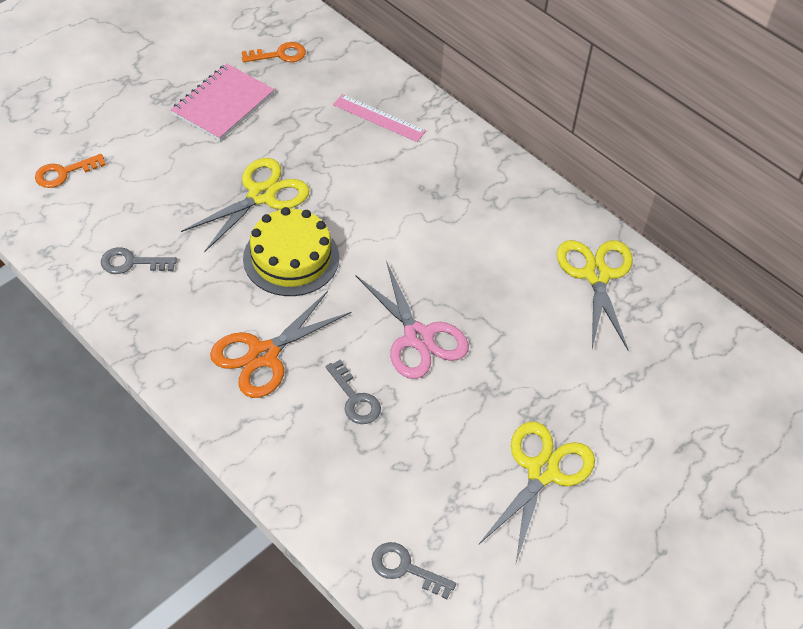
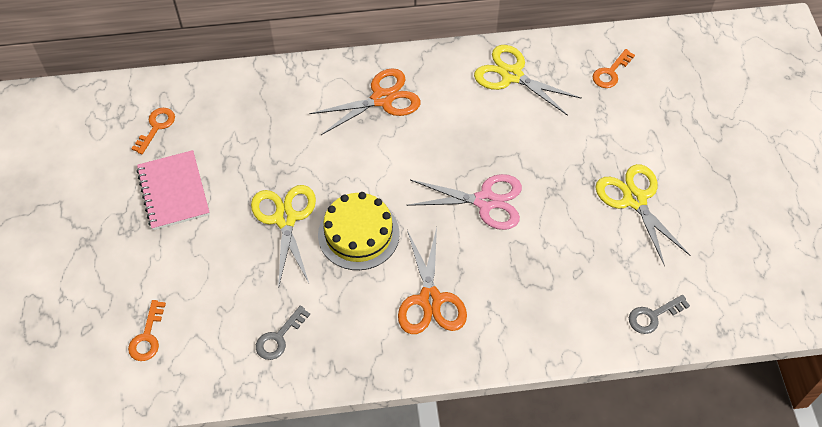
camera: 50 degrees left, 5 degrees up
(355, 398) = (507, 267): grey key -> none
(379, 118) = (276, 106): pink ruler -> none
(462, 189) = (382, 99): none -> orange scissors
(691, 360) = (610, 72): none -> orange key

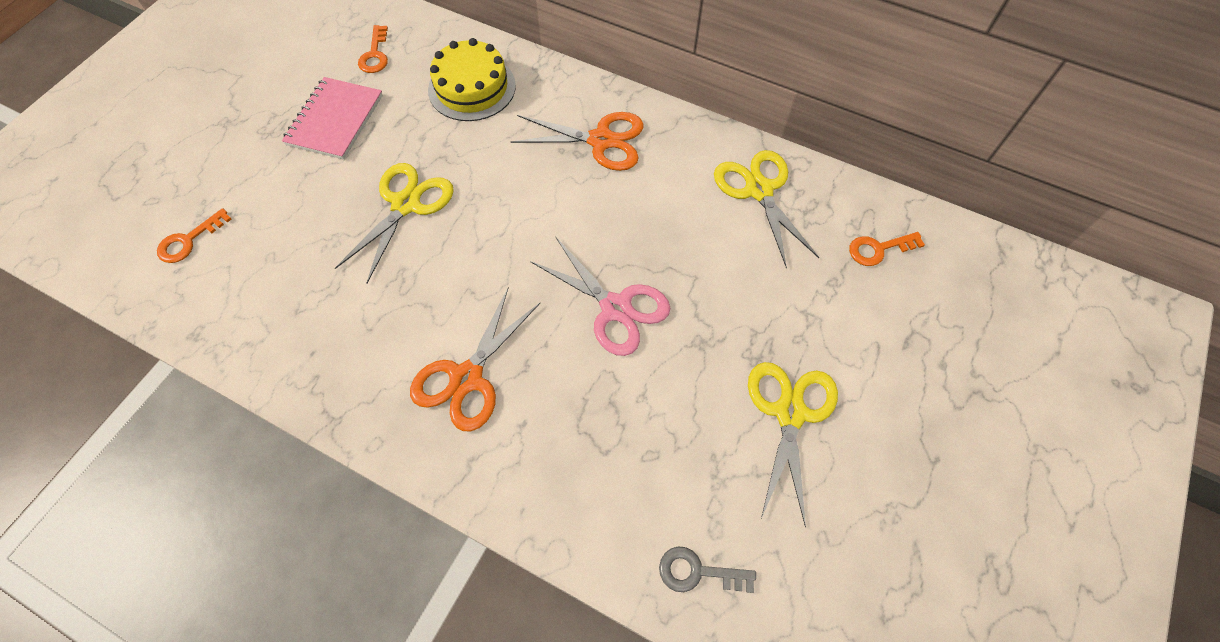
camera: 35 degrees right, 5 degrees up
(156, 127) = (375, 54): orange key -> orange key turned 120 degrees clockwise
(279, 337) = (293, 318): grey key -> none
(358, 234) = (459, 262): yellow cake -> yellow cake (472, 88)

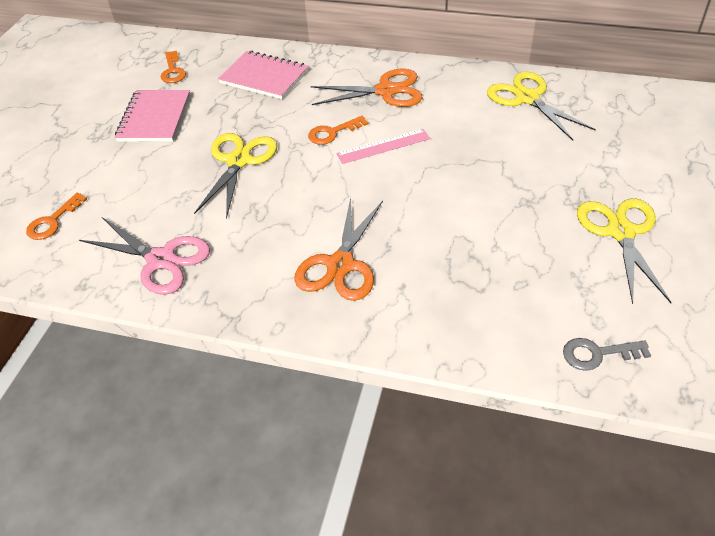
camera: 10 degrees left, 15 degrees down
(472, 88) = (264, 77): yellow cake -> pink notebook
(570, 222) = (383, 146): none -> pink ruler
(615, 308) = (446, 193): pink scissors -> pink scissors (161, 260)
(878, 249) = (638, 116): orange key -> orange key (332, 132)

